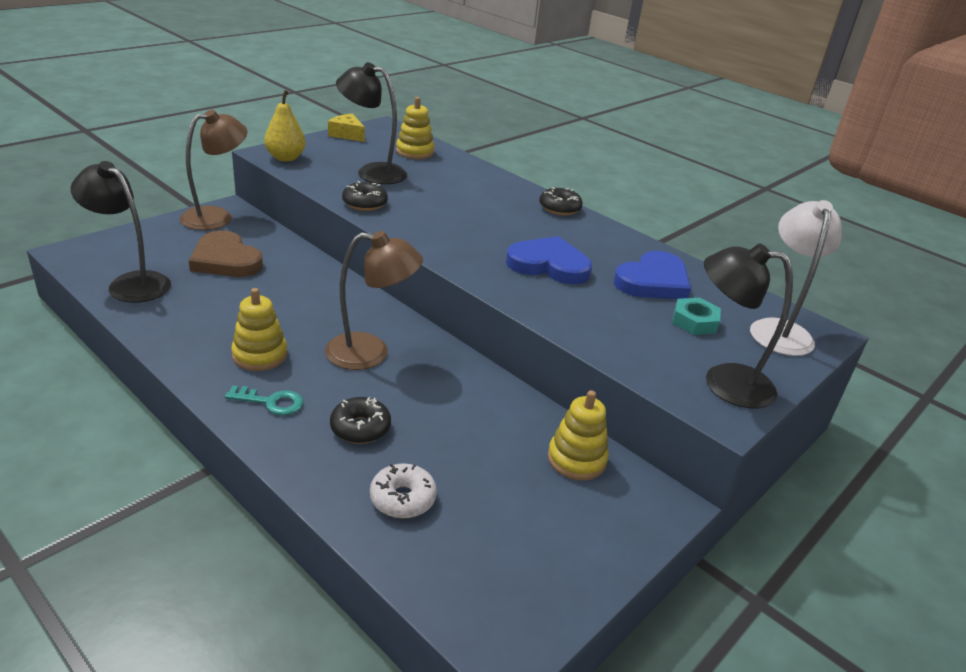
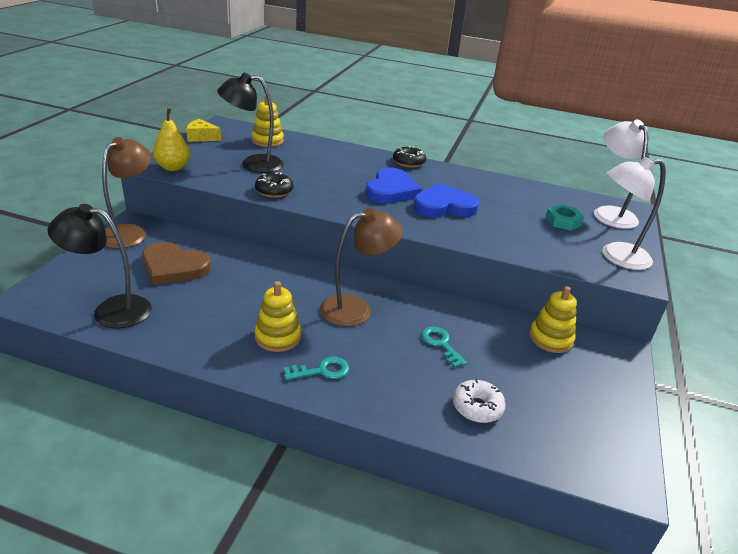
camera: 25 degrees left, 0 degrees up
(360, 428) = (402, 367): black donut -> none
(430, 420) = (441, 344): none -> turquoise key
(653, 281) = (514, 200): blue heart -> blue heart (391, 190)
(724, 382) = (616, 257): black lamp -> white lamp

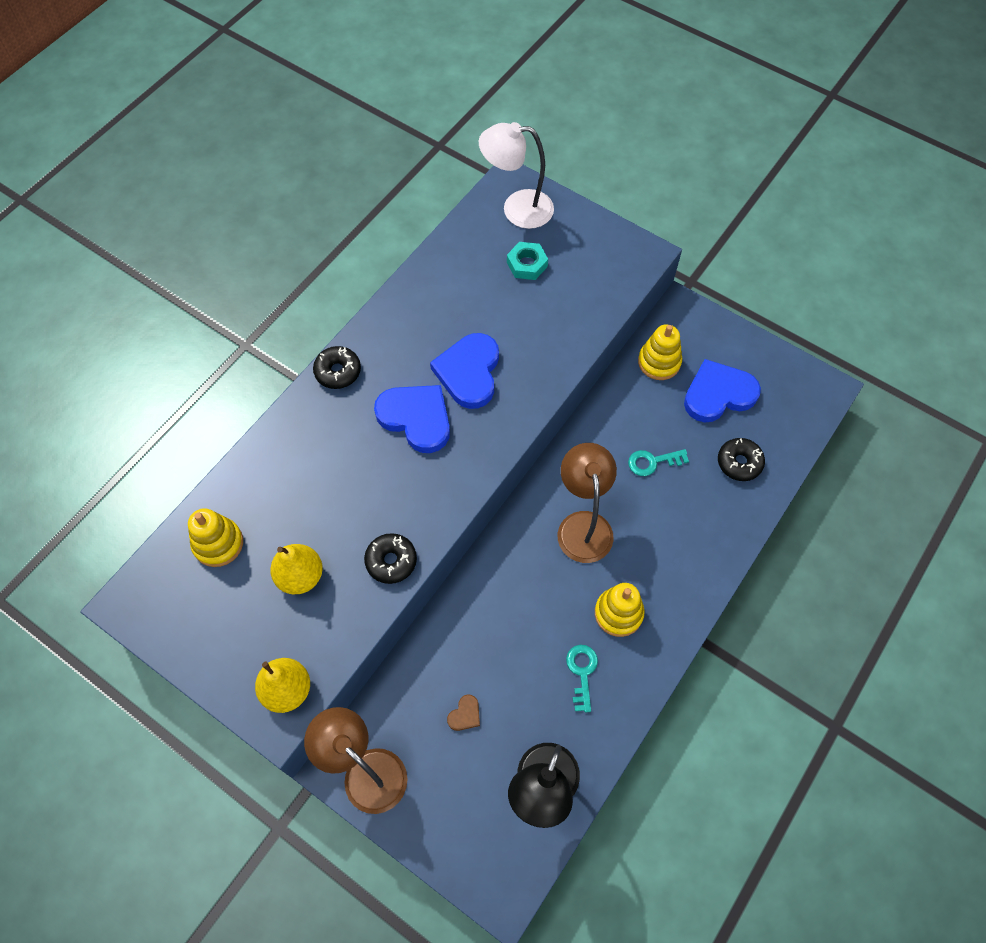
camera: 70 degrees left, 30 degrees up
(173, 267) = (465, 714): brown heart -> brown heart, size x0.43
(201, 137) = (179, 641): yellow cheese -> none
(253, 164) = (300, 576): black lamp -> yellow pear
(322, 371) = (675, 581): turquoise key -> turquoise key (582, 672)
(477, 407) = (739, 463): white donut -> black donut
(547, 384) = (718, 394): none -> blue heart
(616, 257) = (605, 251): white lamp -> none

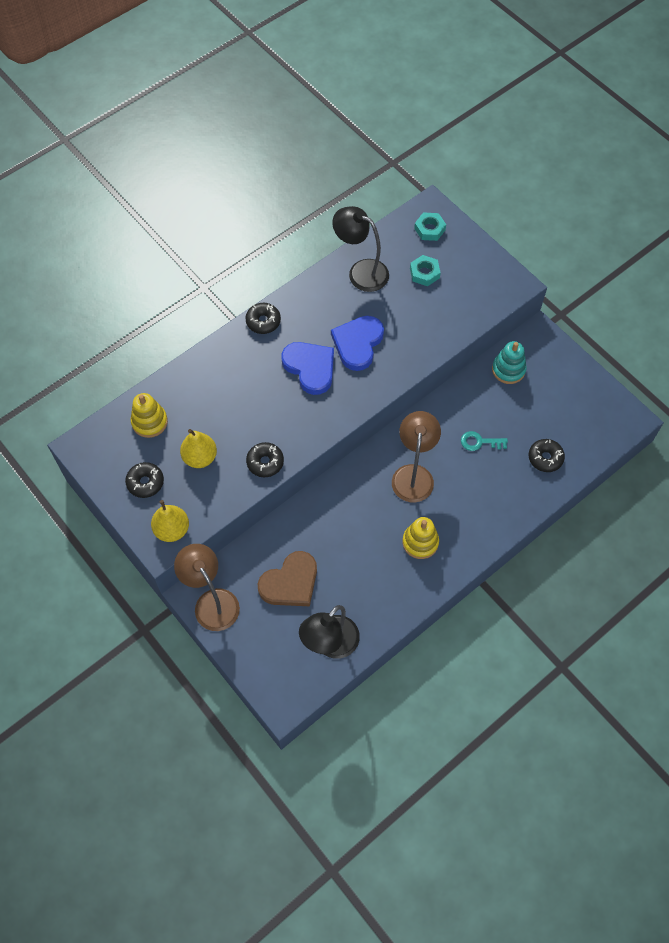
camera: 15 degrees right, 0 degrees up
(233, 631) = (145, 482): none -> black donut
(446, 280) = (361, 271): none -> black lamp
(465, 714) = (290, 582): brown heart -> brown heart, size x2.35
(517, 209) = (429, 229): white lamp -> turquoise nut
(582, 672) = (381, 576): turquoise key -> none
(659, 362) = (508, 370): yellow stacking toy -> turquoise stacking toy
(718, 394) = (546, 404): blue heart -> none

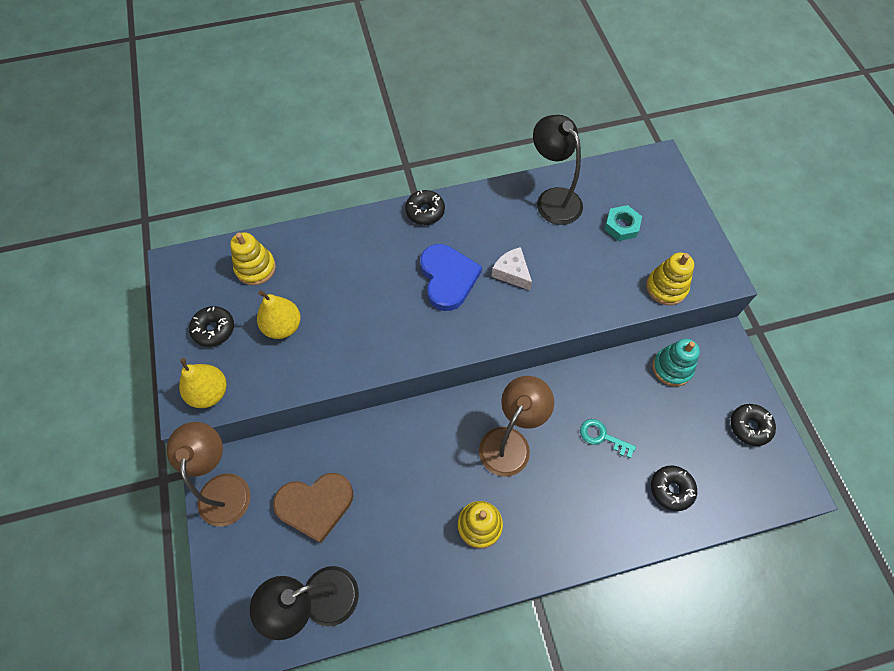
camera: 25 degrees right, 0 degrees up
(265, 462) = (346, 361): black donut -> black donut (749, 426)
(358, 344) = (512, 273): blue heart -> white cheese
(429, 229) = (648, 183): turquoise nut -> none
(479, 309) = (666, 287): none -> yellow stacking toy

